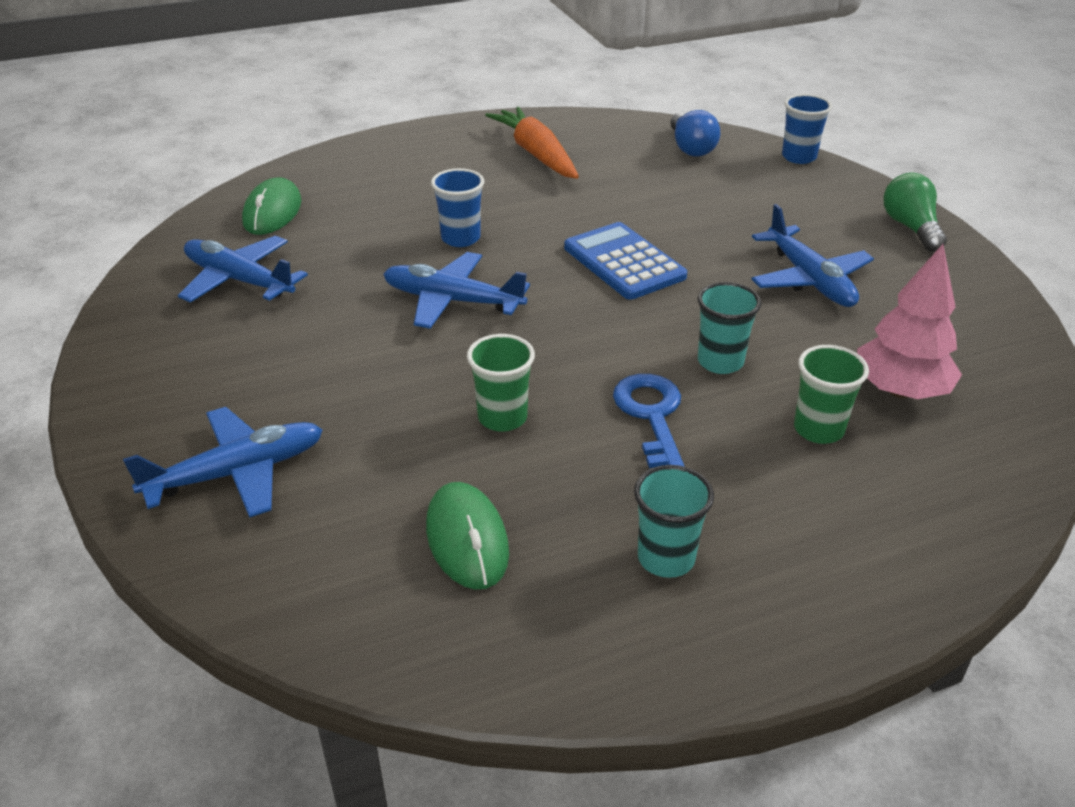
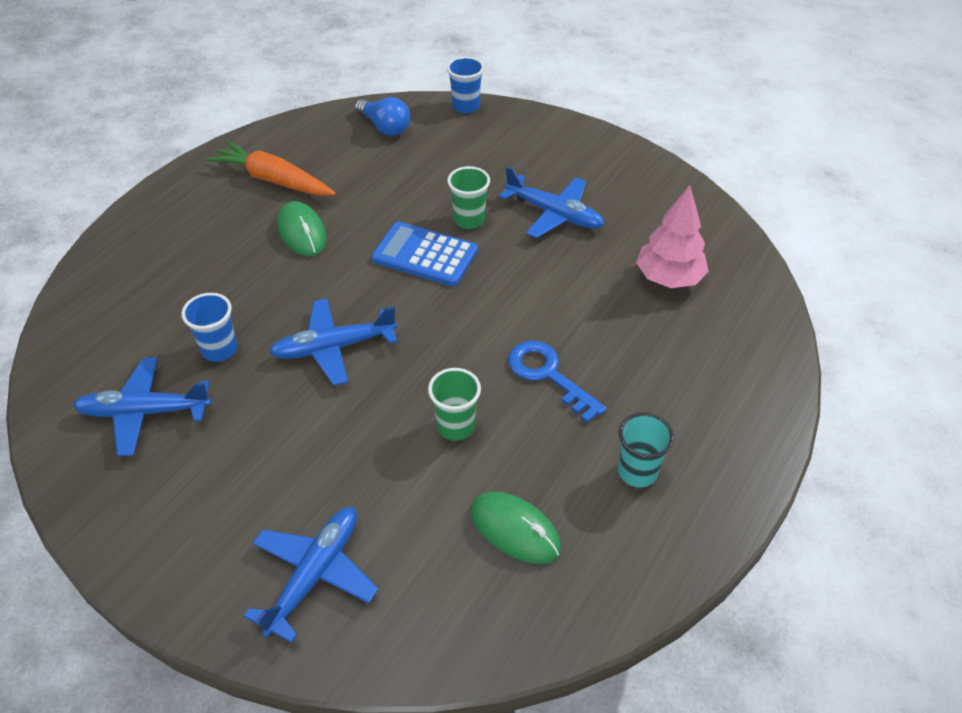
camera: 35 degrees left, 10 degrees up
(272, 212) = (105, 333): green mouse -> green mouse (302, 232)
(460, 238) = (287, 288): blue cup -> blue cup (219, 350)
(720, 362) = (553, 309): turquoise cup -> none
(818, 429) = (647, 331): green cup -> green cup (469, 220)
(910, 228) = (581, 142): green light bulb -> none

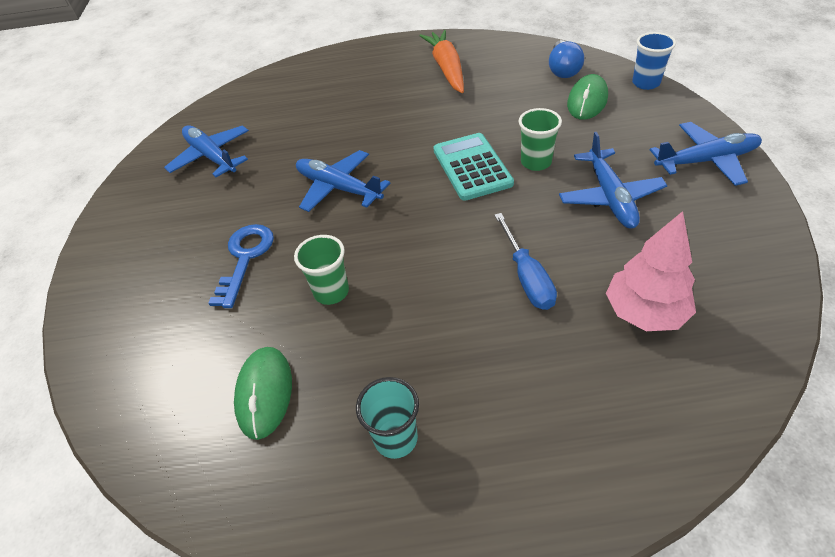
camera: 55 degrees right, 0 degrees up
(219, 350) = (286, 148): blue cup -> none
(302, 232) = (419, 108): green mouse -> green mouse (587, 101)
(314, 575) = (145, 310): blue plane -> blue plane (705, 161)
(425, 255) = (472, 167): blue calculator -> turquoise calculator
(548, 375) = (437, 309): blue key -> blue key (245, 258)
(575, 308) = (527, 276): none -> blue screwdriver

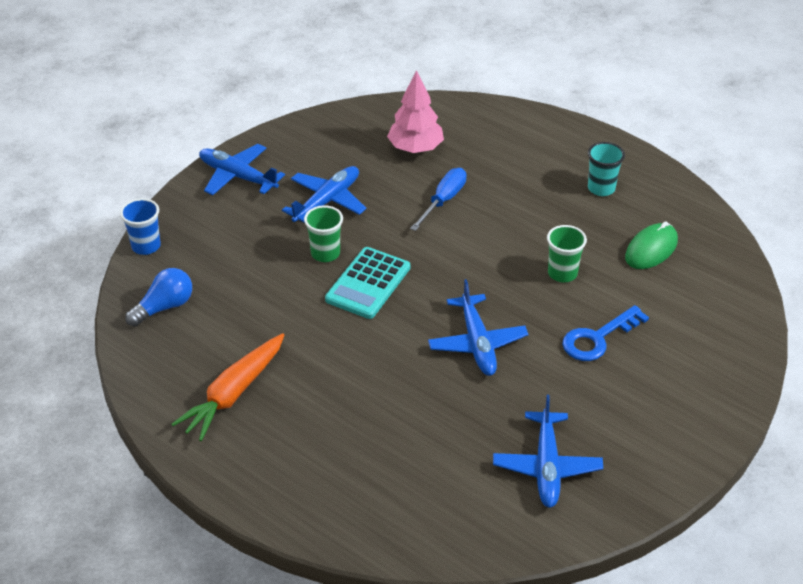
camera: 140 degrees left, 5 degrees down
(587, 101) = (208, 267): green mouse -> none

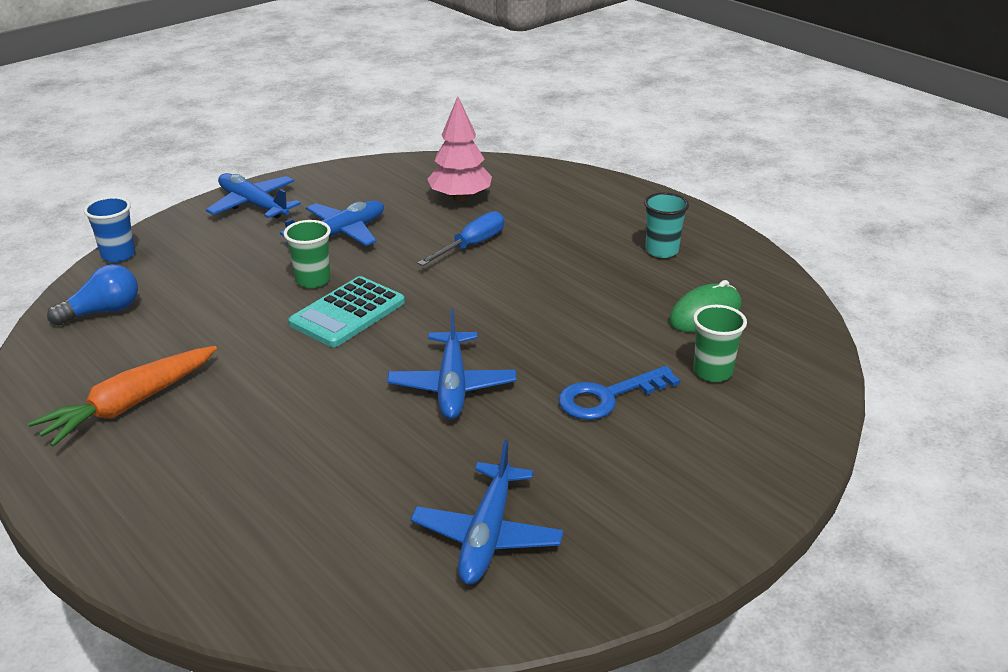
camera: 10 degrees right, 10 degrees down
(562, 273) = (586, 326): green cup -> green cup (712, 372)

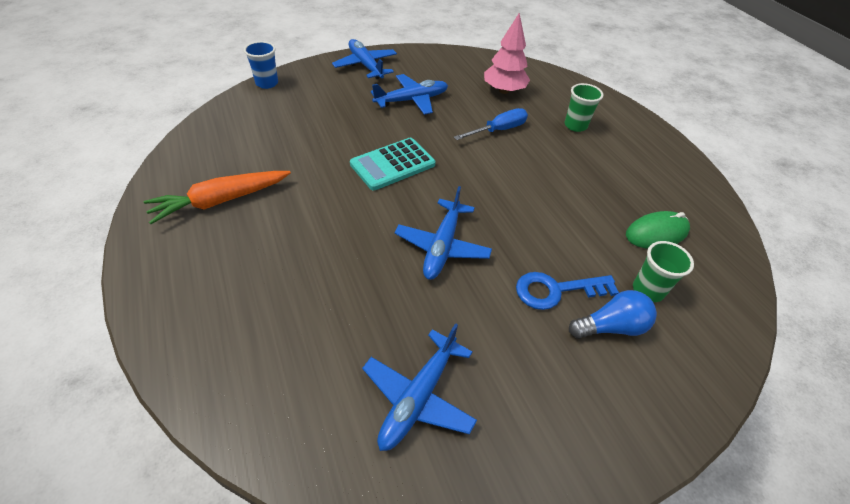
camera: 15 degrees right, 15 degrees up
(103, 311) = (238, 123): blue light bulb -> blue light bulb (610, 327)
(313, 280) = (380, 132): green cup -> green cup (575, 125)
(661, 251) = (637, 168): turquoise cup -> none

